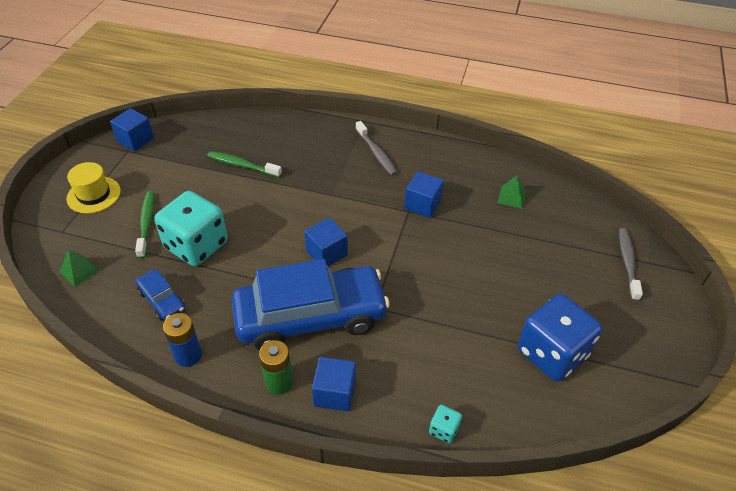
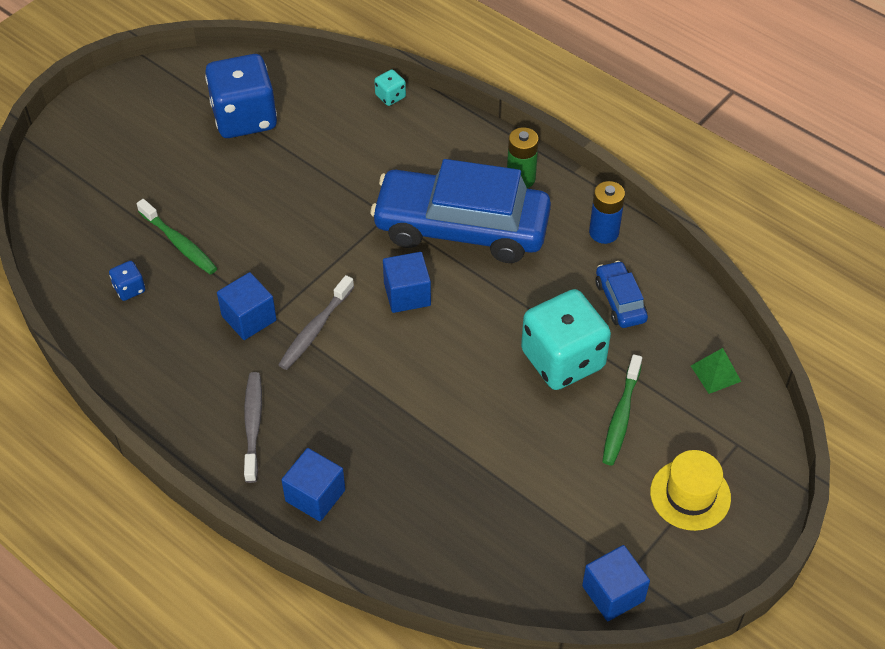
camera: 155 degrees left, 5 degrees up
(242, 165) = (459, 474): green toothbrush -> green toothbrush (179, 243)
(334, 393) = (471, 153): blue cube -> blue cube (315, 495)
(511, 197) = (129, 289): green pyramid -> blue dice
(627, 263) = (80, 168): grey toothbrush -> grey toothbrush (315, 329)

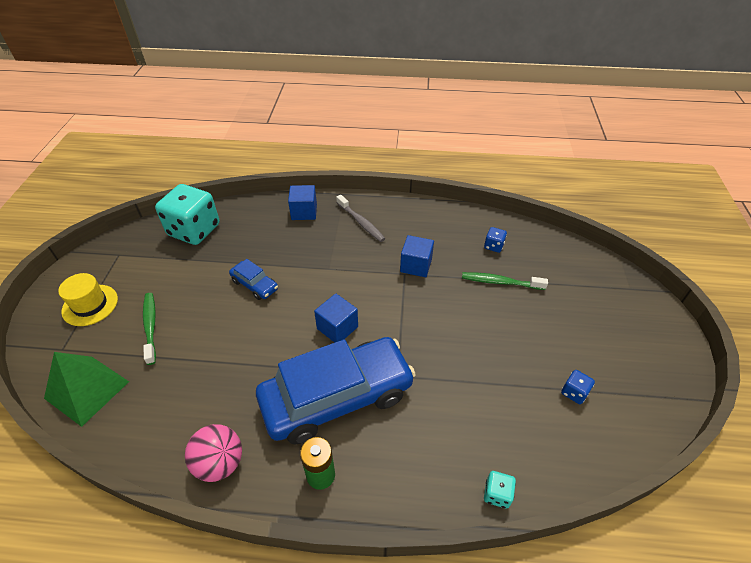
camera: 145 degrees right, 5 degrees down
(244, 118) = (574, 392): blue dice -> blue dice, size x0.42
(315, 329) = (374, 279): grey toothbrush -> none
(563, 359) = (206, 341): turquoise dice -> turquoise dice (194, 230)
(604, 232) = (220, 463): blue battery -> pink ball
(613, 593) = (124, 242): blue cube -> none
(620, 301) = (181, 406): blue car -> blue car (255, 285)
(715, 373) = (87, 389): green pyramid -> green pyramid, size x1.94

